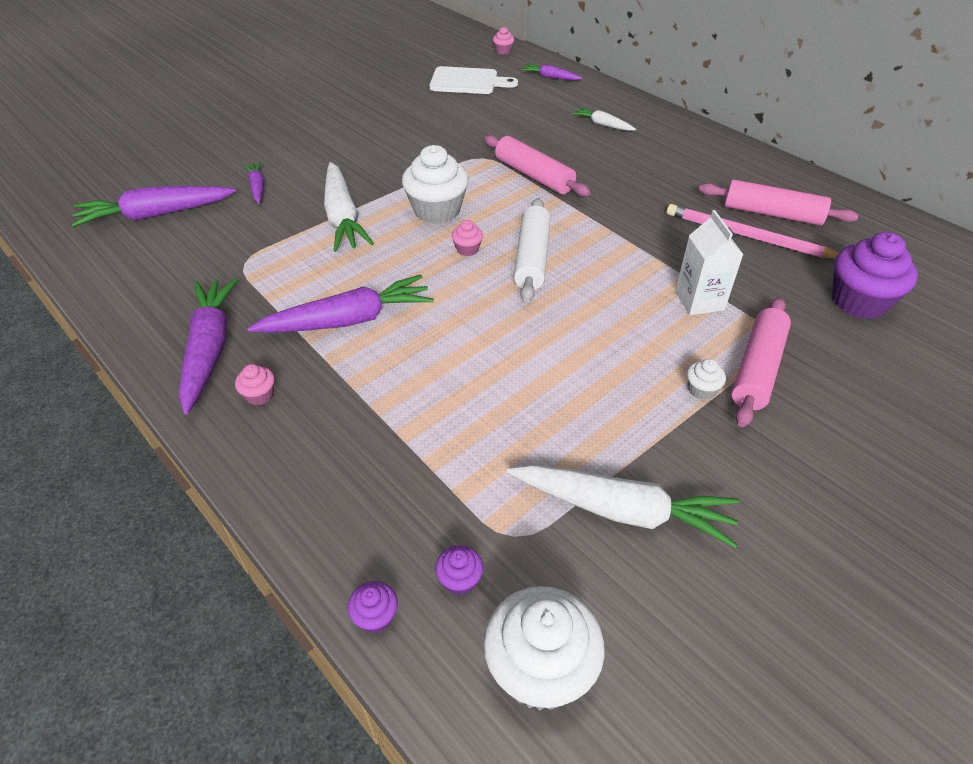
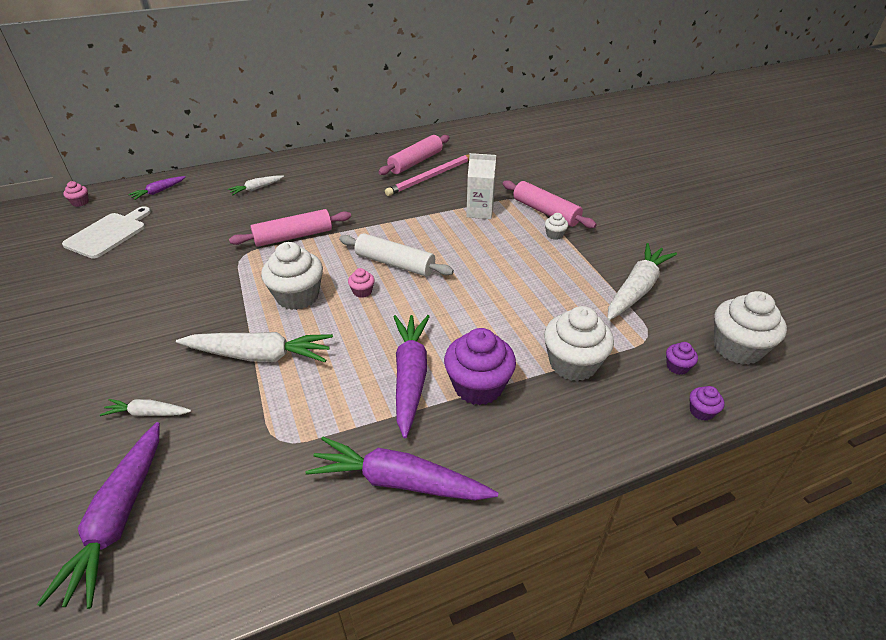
camera: 70 degrees left, 5 degrees down
(257, 187) = (148, 413): purple carrot -> white carrot
(259, 395) = (477, 449): pink cupcake -> none
(420, 455) = (573, 363): none -> white cupcake
(859, 301) = (508, 165): purple cupcake -> purple cupcake (478, 386)

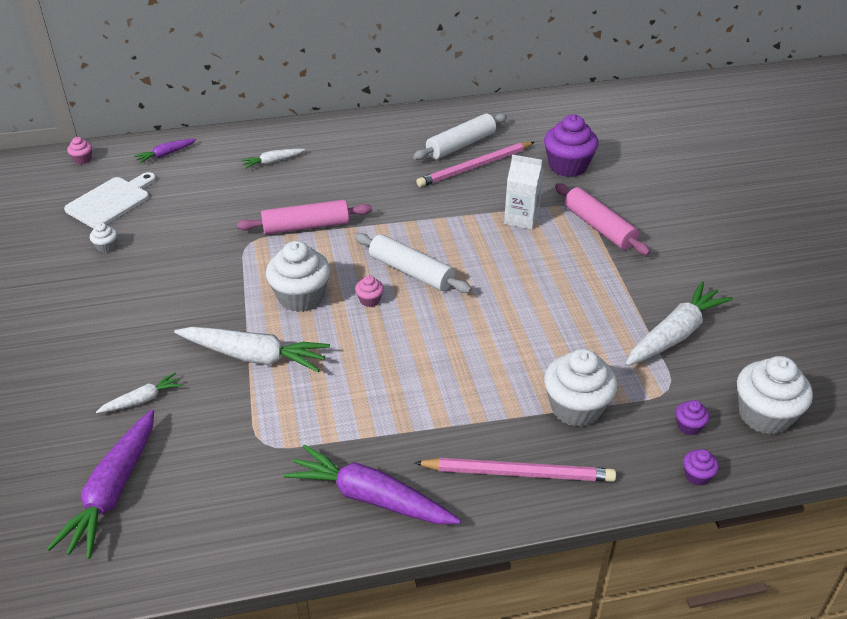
camera: 10 degrees right, 0 degrees up
(148, 413) = (142, 400): white carrot -> white carrot turned 135 degrees clockwise
(410, 376) = (402, 398): purple carrot -> none
(415, 162) = (461, 145): pink rolling pin -> white rolling pin
(478, 386) = (469, 418): purple cupcake -> purple cupcake (568, 166)
(538, 433) = (518, 473): none -> pink pencil
(554, 235) = (601, 257): white cupcake -> white cupcake (106, 247)

